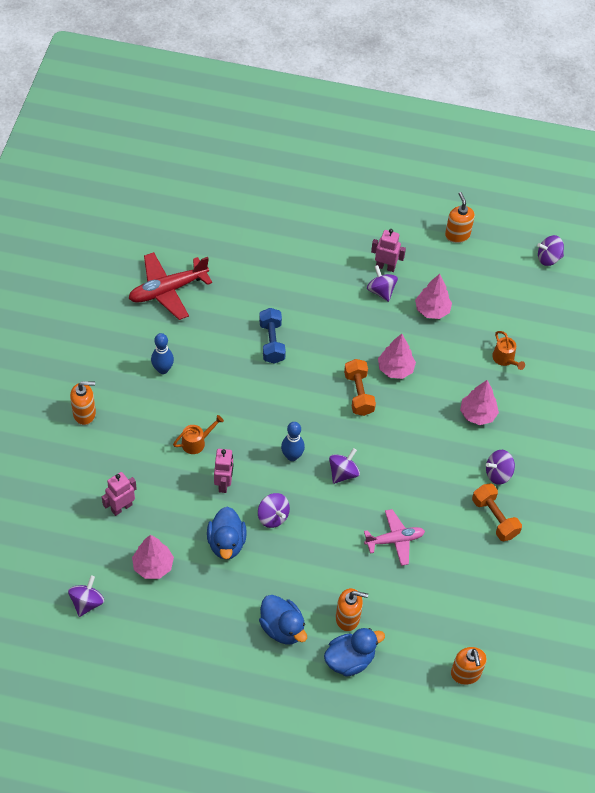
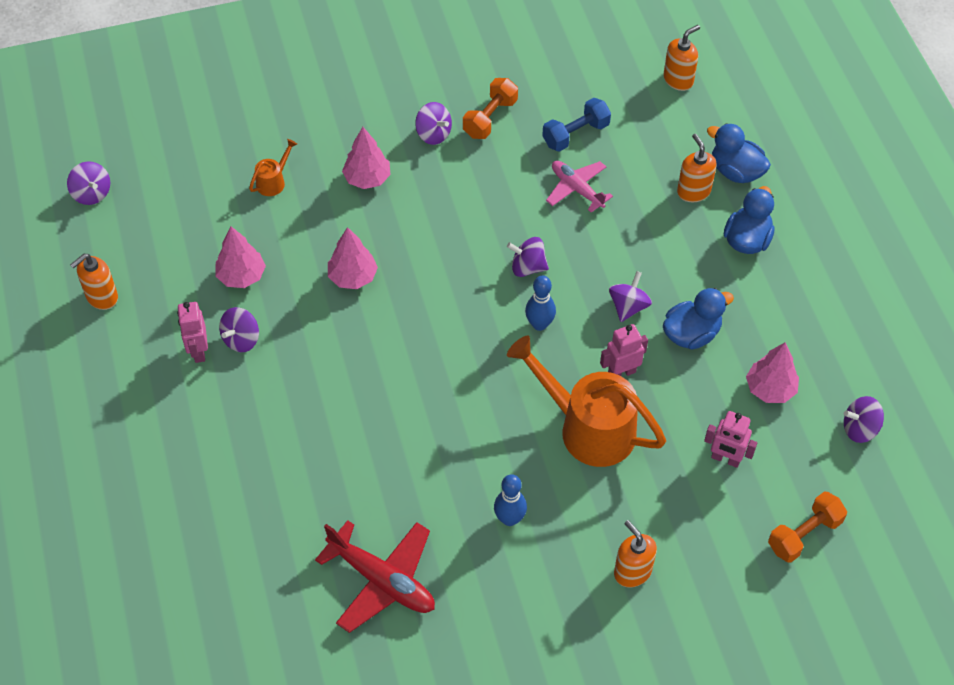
camera: 115 degrees left, 0 degrees up
(197, 442) = (587, 427): orange watering can -> orange watering can, size x2.33
(272, 342) = (392, 419): blue dumbbell -> blue dumbbell (575, 134)
(358, 394) = (411, 298): orange dumbbell -> orange dumbbell (804, 534)

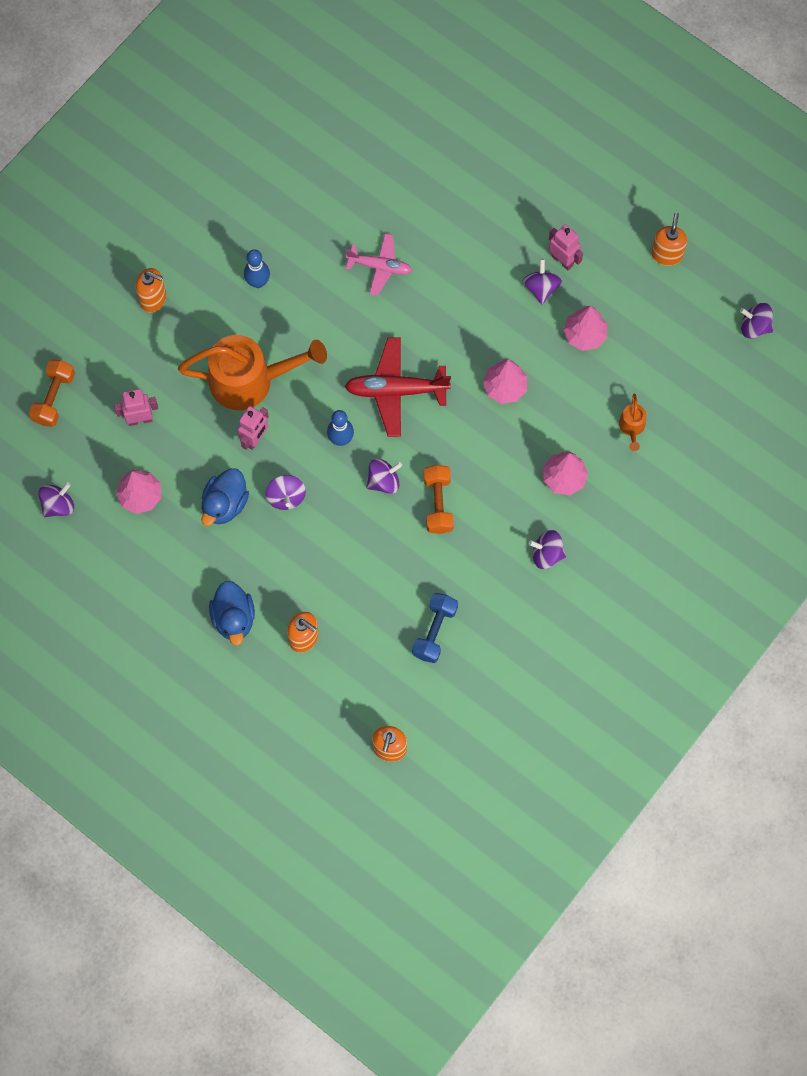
camera: 145 degrees right, 15 degrees up
(382, 580) = (310, 190): red plane -> red plane (396, 390)
(490, 118) = (514, 601): orange dumbbell -> orange dumbbell (438, 504)
(577, 189) = (396, 578): pink plane -> pink plane (380, 267)
(735, 171) = (282, 681): blue duck -> none

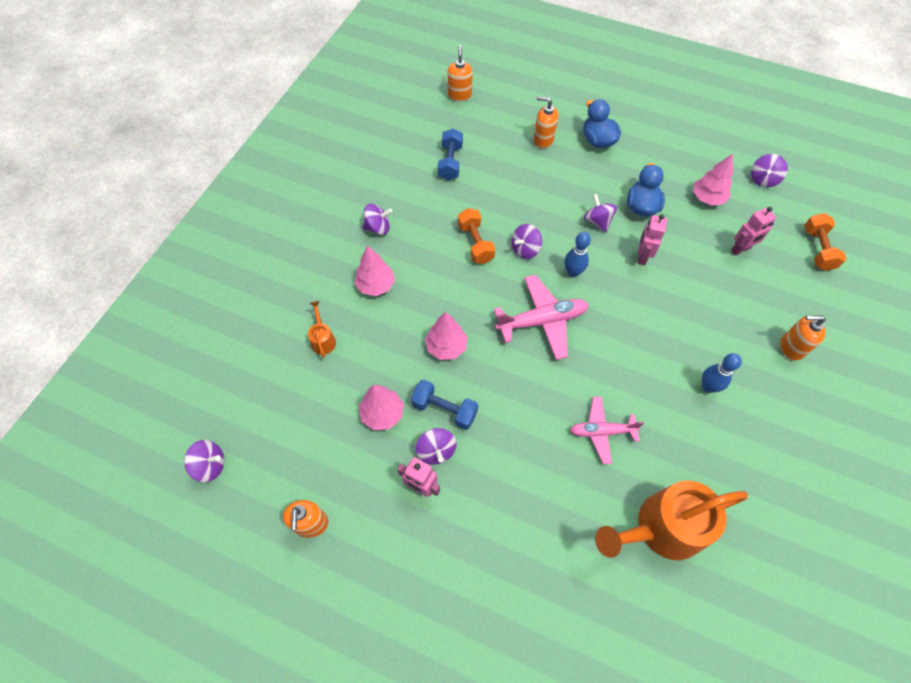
camera: 165 degrees right, 10 degrees down
(251, 381) = (668, 300): orange watering can -> orange watering can (660, 529)
(396, 390) = (542, 321): red plane -> pink plane
(523, 324) = (444, 409): none -> blue dumbbell

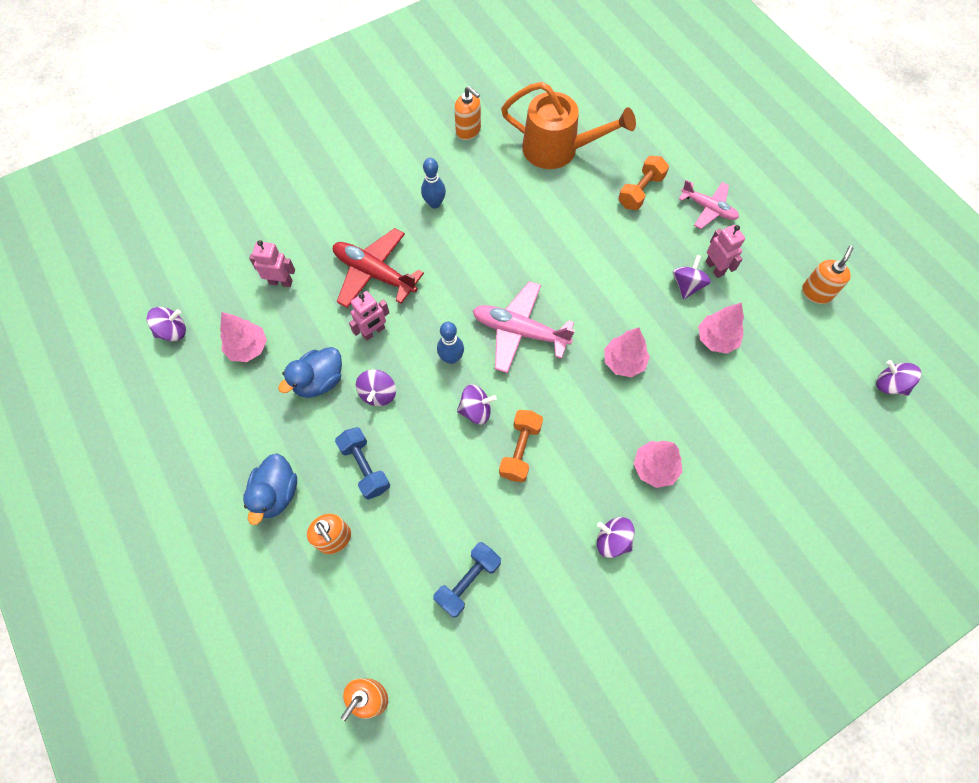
camera: 145 degrees left, 5 degrees up
(323, 339) = (739, 441): orange watering can -> none
(444, 409) = (660, 311): blue dumbbell -> blue dumbbell (365, 467)
(601, 431) = (545, 223): pink plane -> pink plane (708, 208)
(687, 297) = (374, 273): none -> red plane
(791, 347) = (340, 189): orange soap dispenser -> orange soap dispenser (468, 131)
(817, 249) = (218, 241): orange dumbbell -> orange dumbbell (640, 191)

